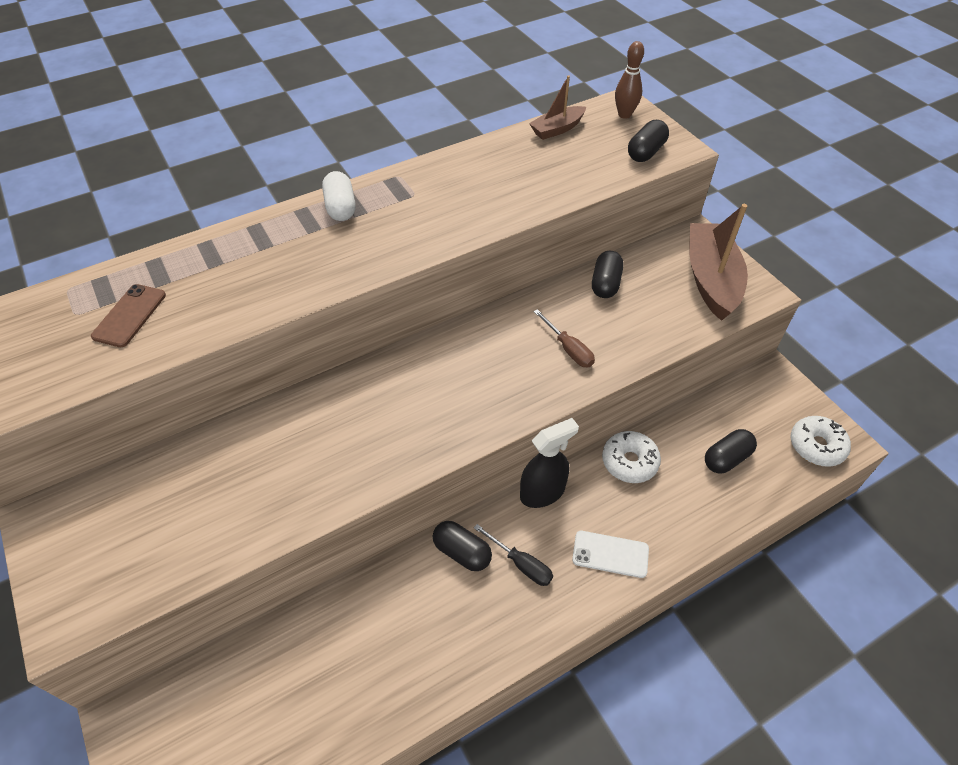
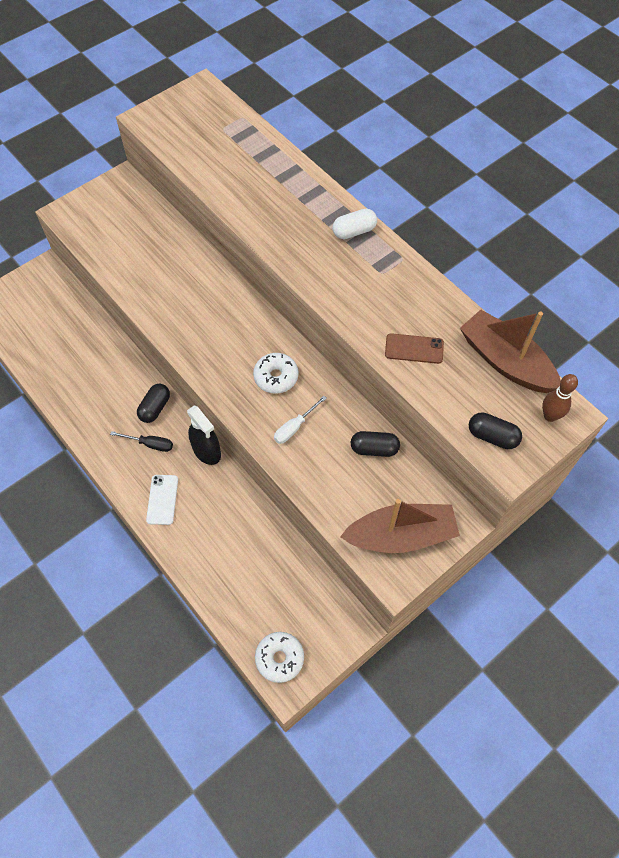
camera: 80 degrees right, 10 degrees up
(129, 315) = (225, 153): brown phone -> brown phone (414, 349)
(521, 564) = (150, 444): black screwdriver -> black screwdriver turned 105 degrees counterclockwise
(557, 129) = (505, 361): brown boat -> brown boat, size x1.84
(568, 349) = (294, 427): brown screwdriver -> white screwdriver
(629, 462) = (241, 509): white donut -> white donut (276, 377)
(726, 458) = (255, 582): black capsule -> none

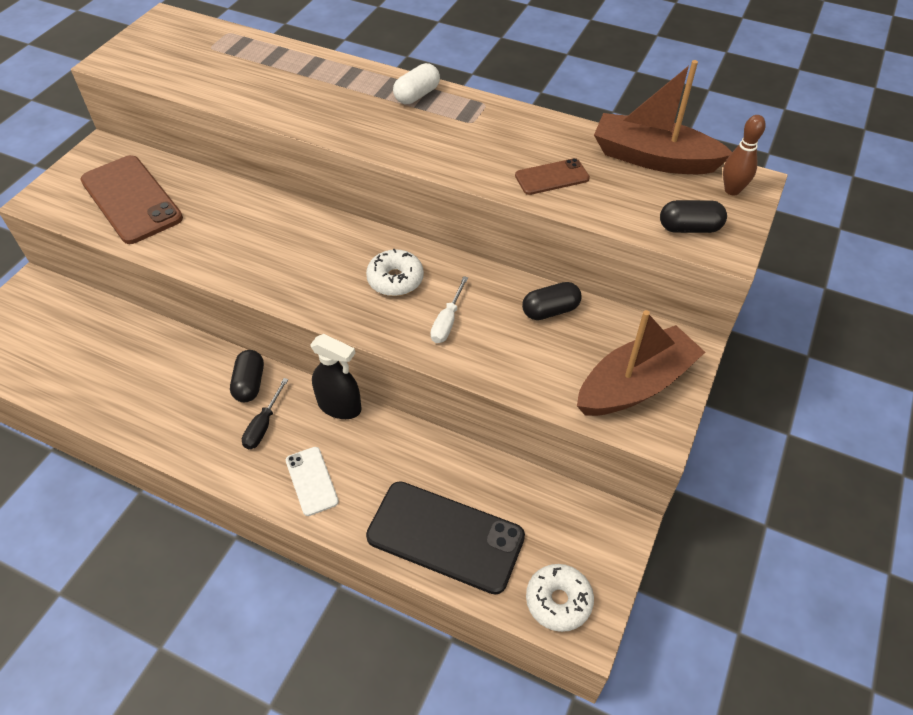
camera: 25 degrees left, 10 degrees down
(125, 235) = (131, 199): none -> brown phone
(150, 444) = (263, 425): black screwdriver -> black screwdriver turned 120 degrees clockwise
(229, 579) = (445, 537): none -> black phone

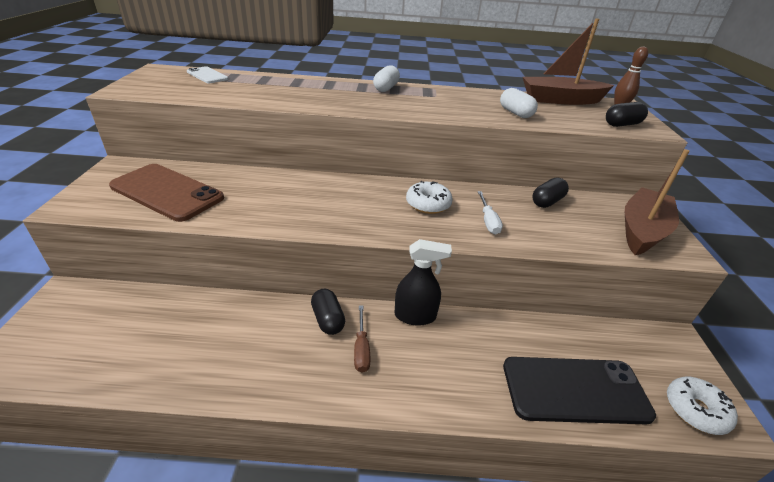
camera: 25 degrees left, 15 degrees down
(263, 425) = (361, 349): black screwdriver -> brown screwdriver
(311, 481) = (435, 382): white phone -> white phone (207, 75)
(552, 177) = (515, 113): brown phone -> white capsule

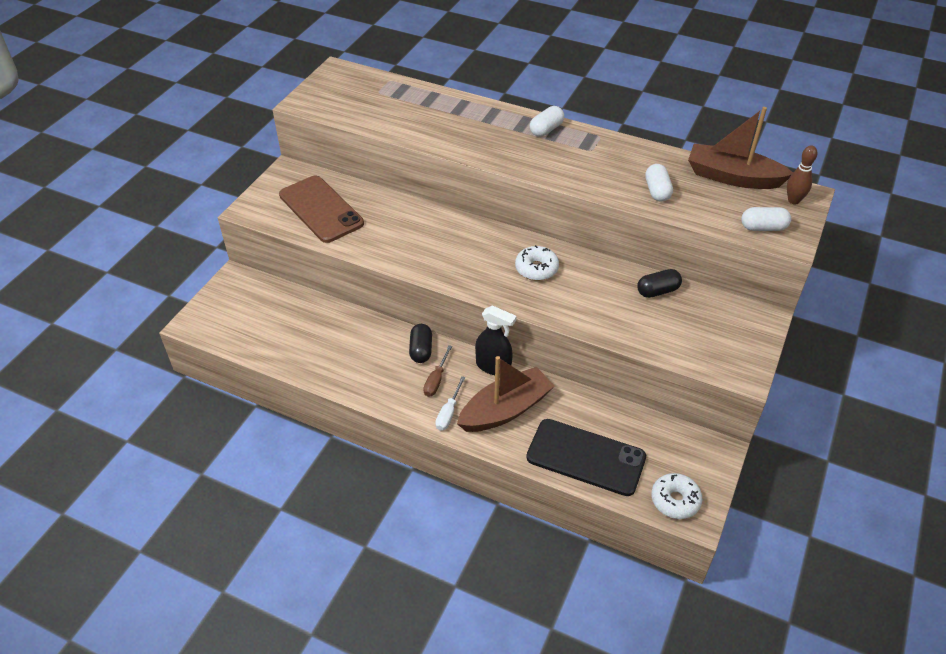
camera: 25 degrees right, 10 degrees up
(207, 75) = (379, 86): white phone -> none
(488, 221) = (580, 299): white screwdriver -> white screwdriver (448, 413)
(622, 124) = (763, 228): black capsule -> white capsule
(642, 230) = (726, 343): brown boat -> brown boat (505, 410)

